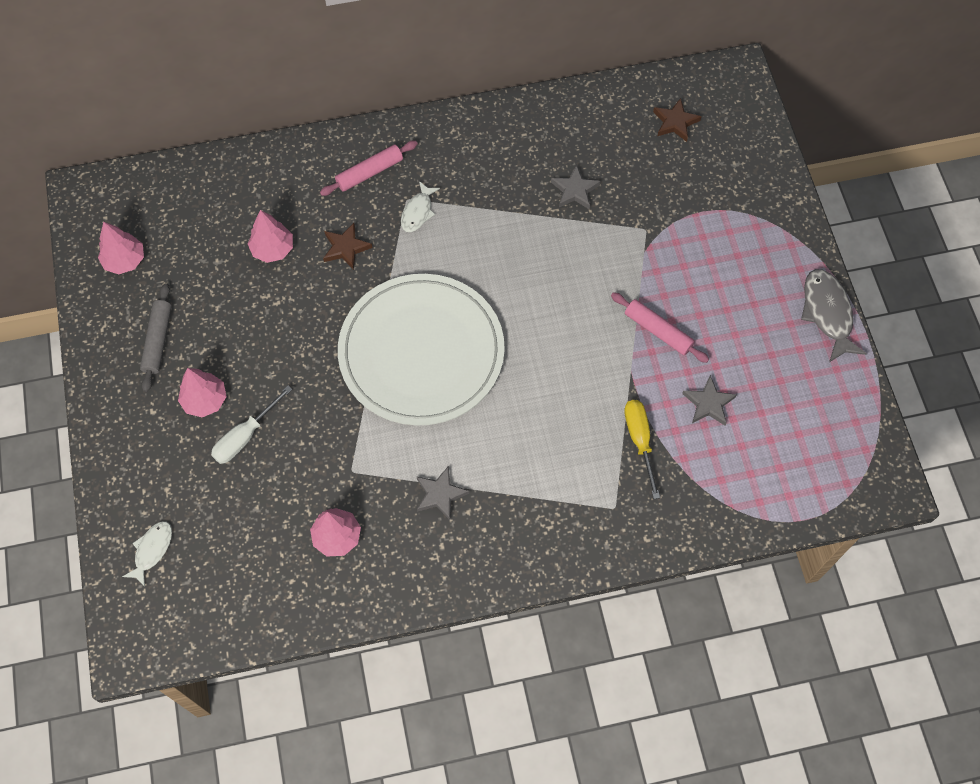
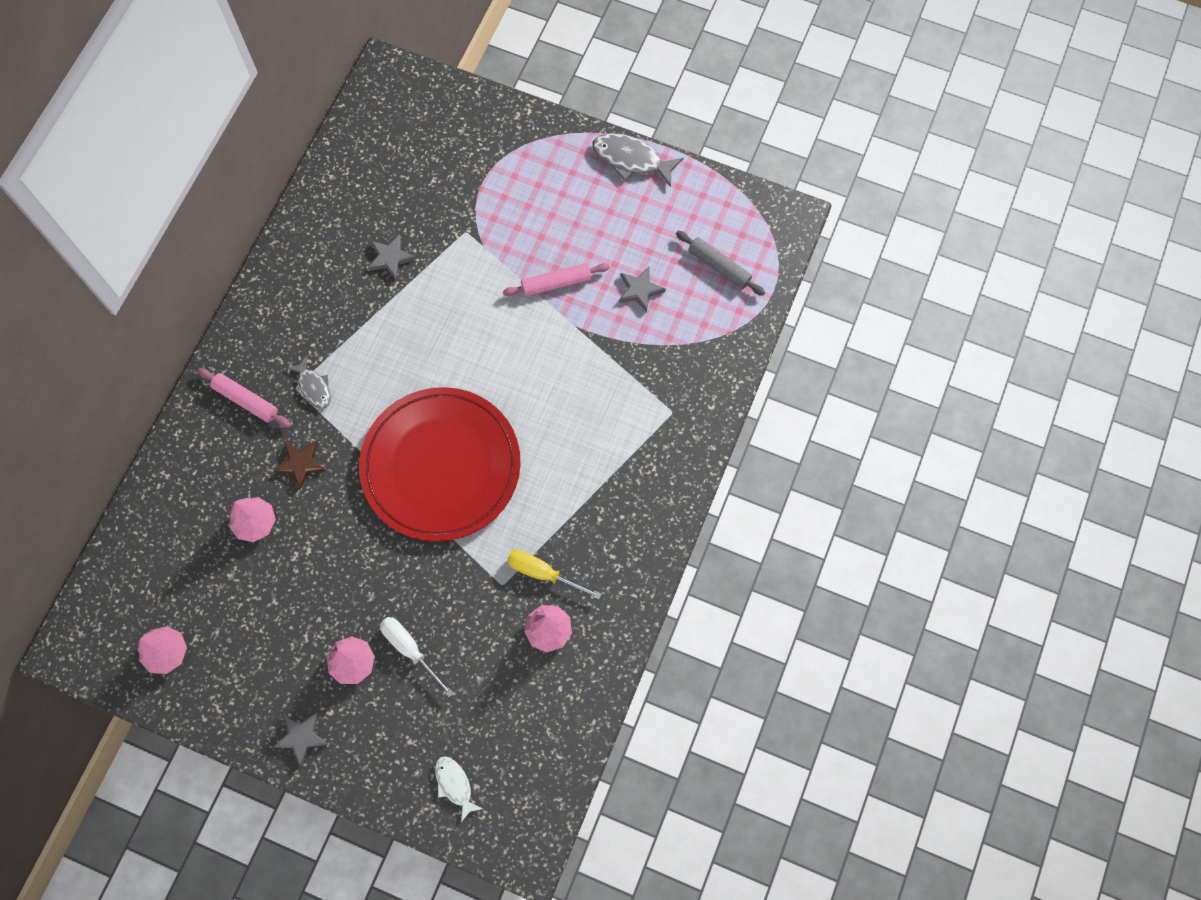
camera: 55 degrees left, 5 degrees up
(158, 341) = (267, 669): grey rolling pin -> grey rolling pin (719, 266)
(245, 436) = (410, 649): white screwdriver -> white screwdriver turned 150 degrees clockwise
(369, 172) = (246, 400): pink rolling pin -> pink rolling pin turned 60 degrees counterclockwise
(418, 212) = (314, 387): white fish -> grey fish
(421, 352) = (441, 466): white plate -> red plate
(440, 494) = (570, 530): grey star -> grey star (302, 737)
(639, 440) = (633, 358): yellow screwdriver -> yellow screwdriver (543, 573)
(675, 122) = (391, 145): brown star -> none

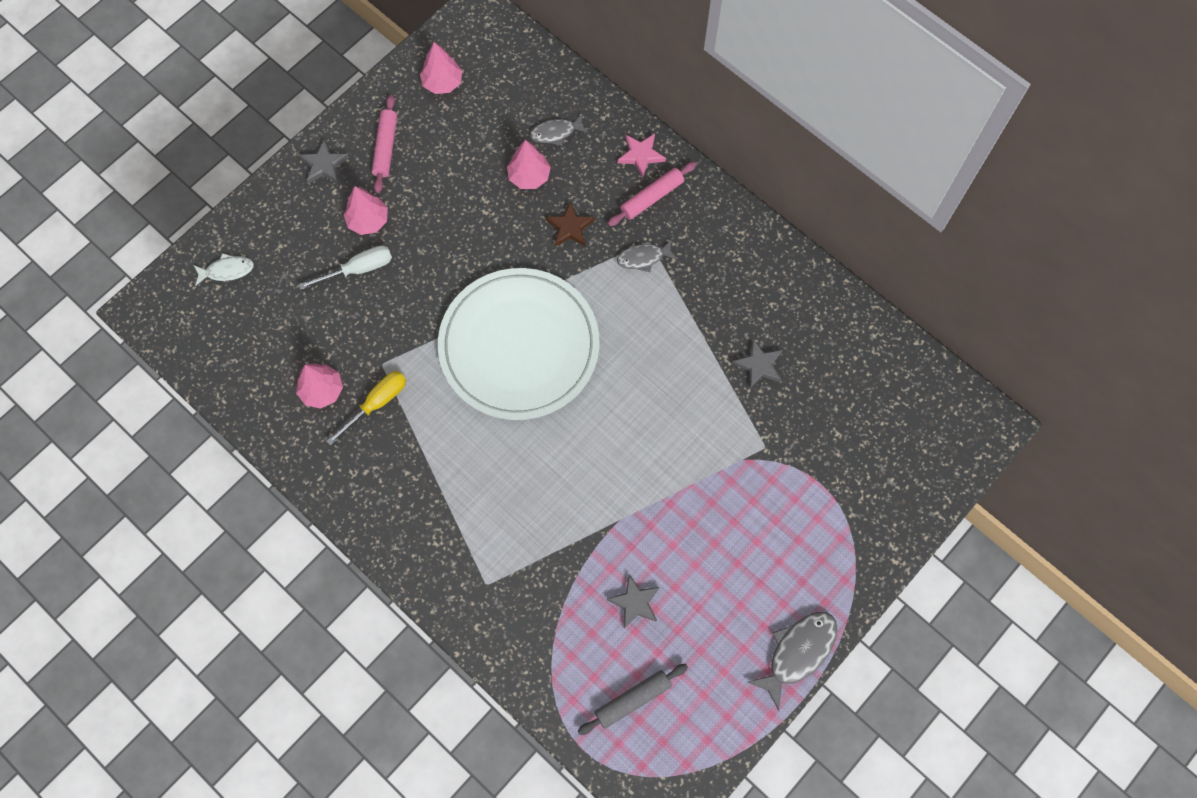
camera: 110 degrees right, 0 degrees up
(197, 515) = (556, 133): none -> grey fish
(201, 426) = (641, 155): none -> pink star
(441, 466) = (519, 346): red plate -> white plate
(556, 283) = (673, 518): pink rolling pin -> pink rolling pin (385, 147)

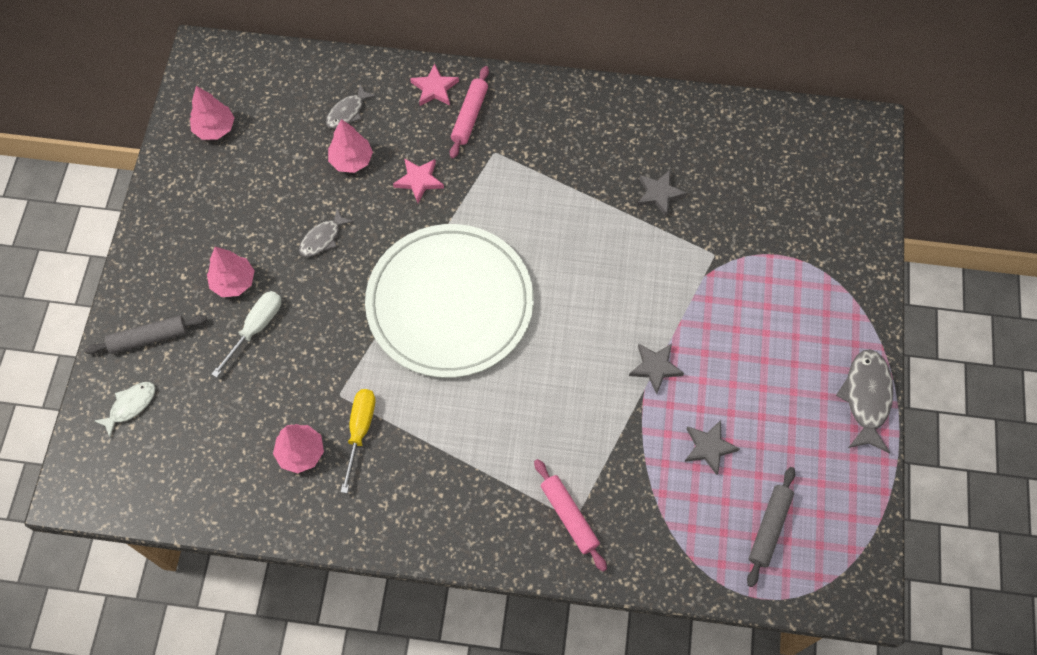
camera: 35 degrees left, 5 degrees down
(276, 225) = (149, 338): none -> grey rolling pin
(324, 165) = (156, 259): grey star -> grey star (655, 367)
(385, 147) = (203, 211): pink rolling pin -> pink rolling pin (569, 516)
(570, 227) = (419, 180): brown star -> pink star
(643, 258) = (500, 168): grey fish -> grey fish (323, 238)

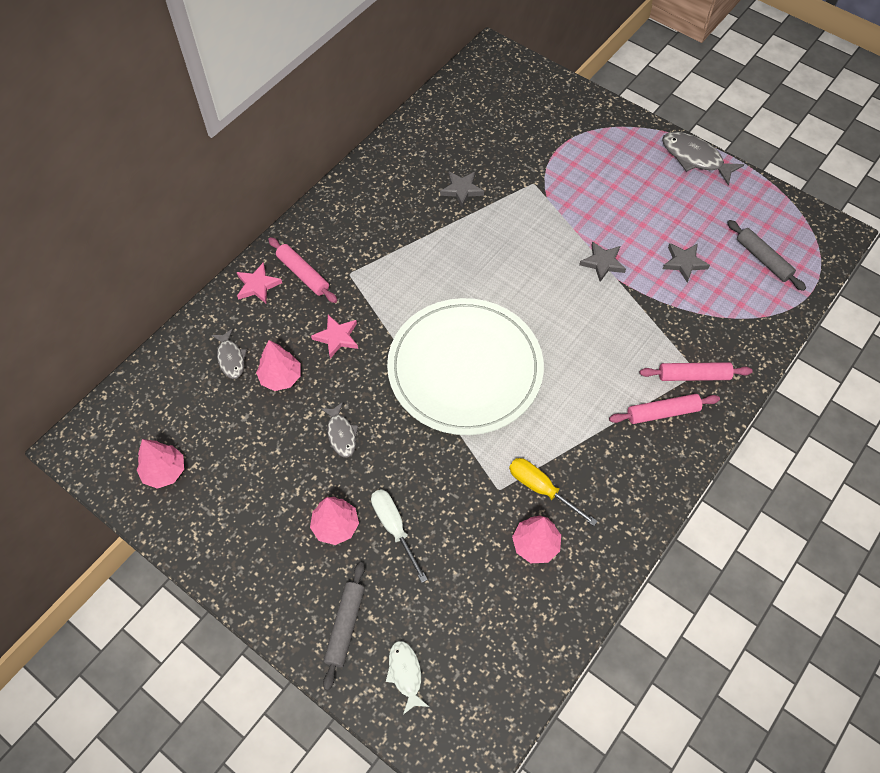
camera: 60 degrees left, 5 degrees down
(507, 504) = (662, 412): none -> pink rolling pin

